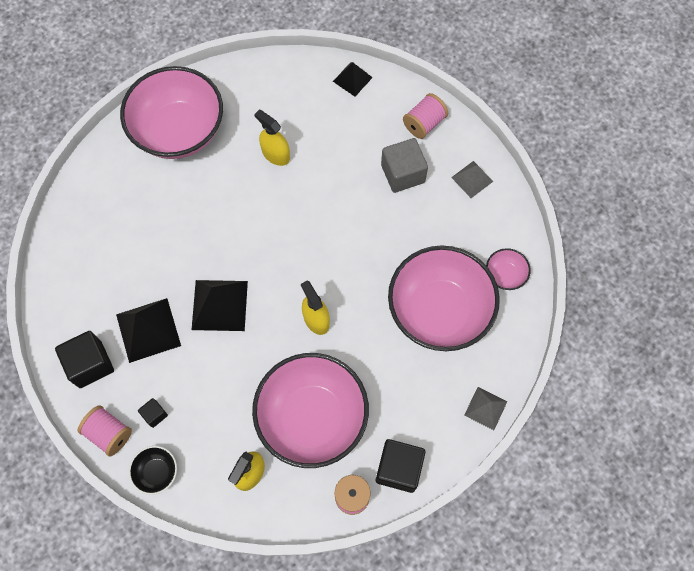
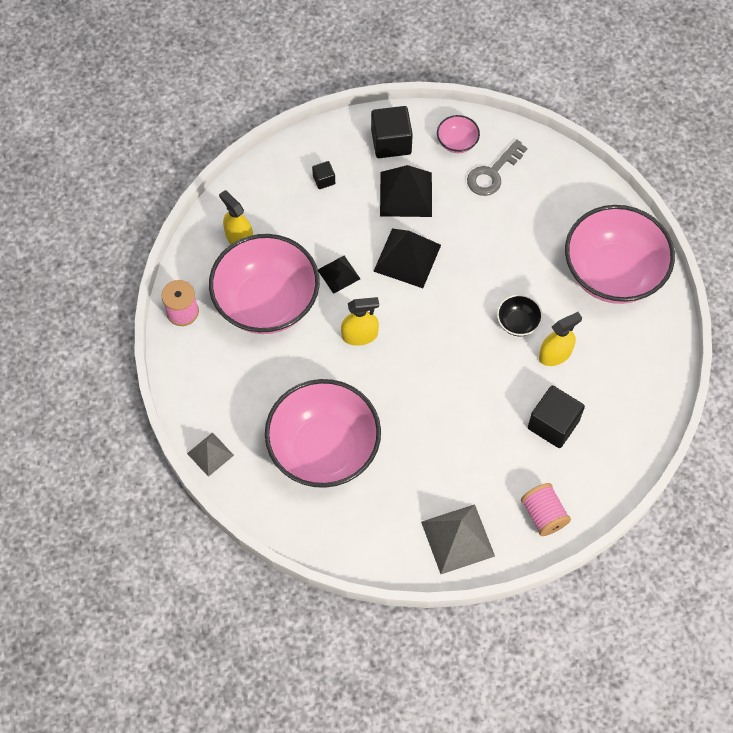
camera: 110 degrees right, 5 degrees down
(101, 259) = (492, 173): none -> grey key
(109, 433) = (322, 142): pink spool -> none
(156, 472) = (272, 169): black bowl -> black bowl (518, 323)
(352, 79) = (625, 460): black pyramid -> black pyramid (338, 274)
(399, 468) = (189, 358): black cube -> black cube (553, 424)
(403, 173) = (489, 470): grey cube -> none
(472, 179) = (458, 539): grey pyramid -> grey pyramid, size x1.67
(505, 275) = (336, 527): pink bowl -> pink bowl (457, 142)

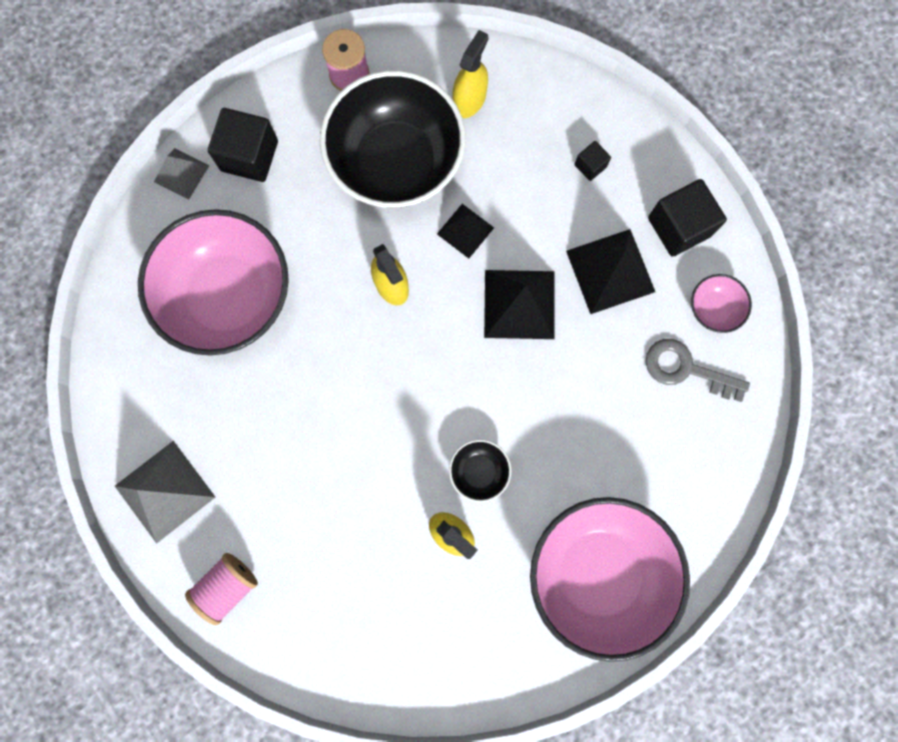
camera: 70 degrees right, 15 degrees up
(267, 302) = (396, 162): pink bowl -> black bowl
(553, 424) = (353, 561): black cube -> black cube (249, 156)

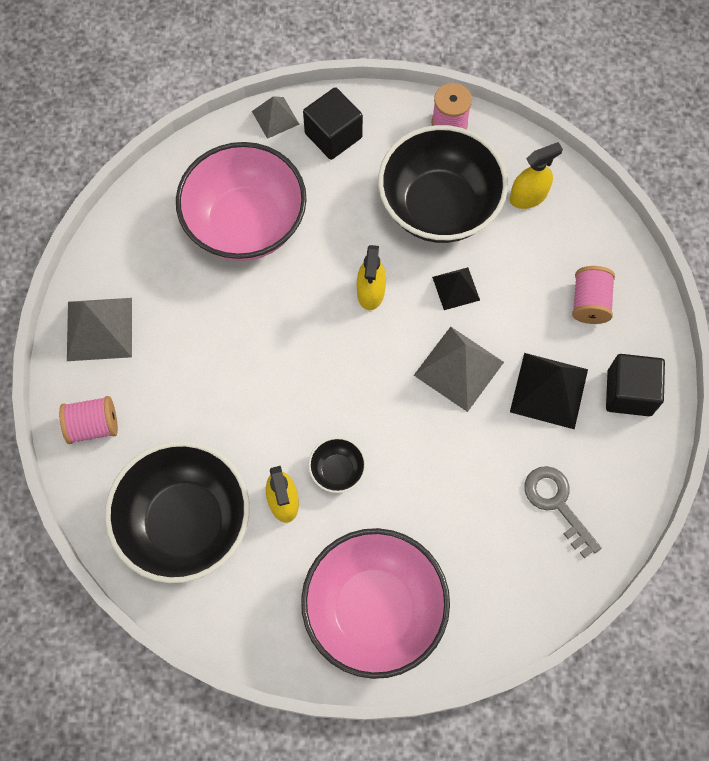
camera: 35 degrees right, 10 degrees down
(378, 614) = (185, 522): none -> black bowl
(519, 304) = (458, 368): black pyramid -> grey pyramid
(590, 166) = (589, 302): black cube -> pink spool
(713, 309) = (613, 473): pink bowl -> none

